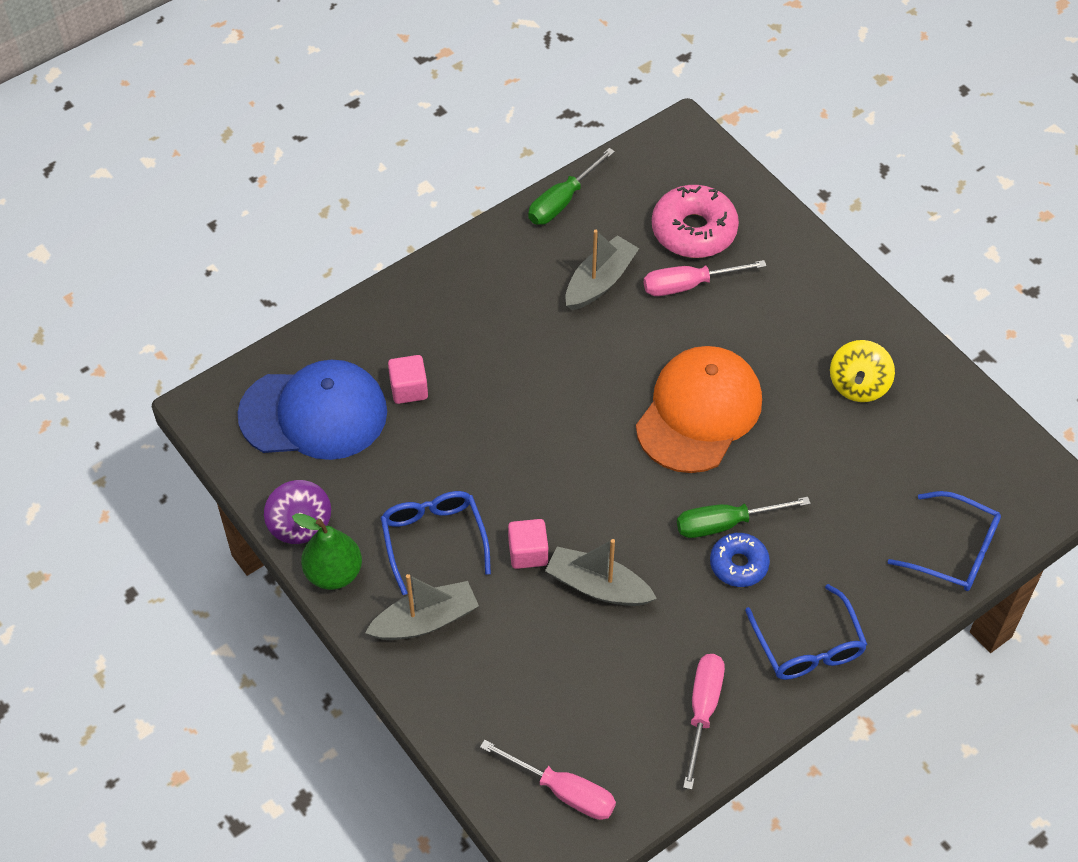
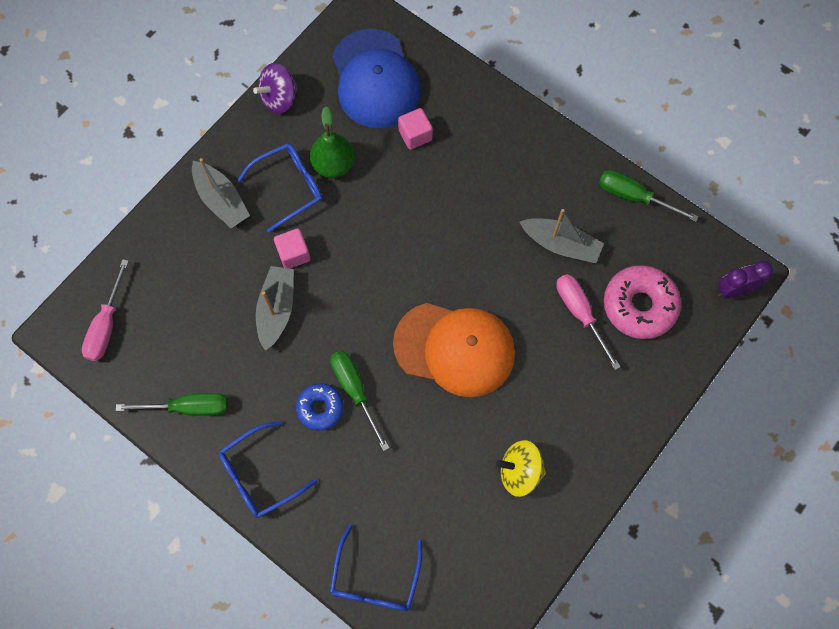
camera: 75 degrees right, 15 degrees up
(334, 573) = (246, 131): green pear -> green pear (333, 165)
(699, 146) = (734, 290): none -> purple clock
(702, 711) = (188, 407): pink screwdriver -> green screwdriver

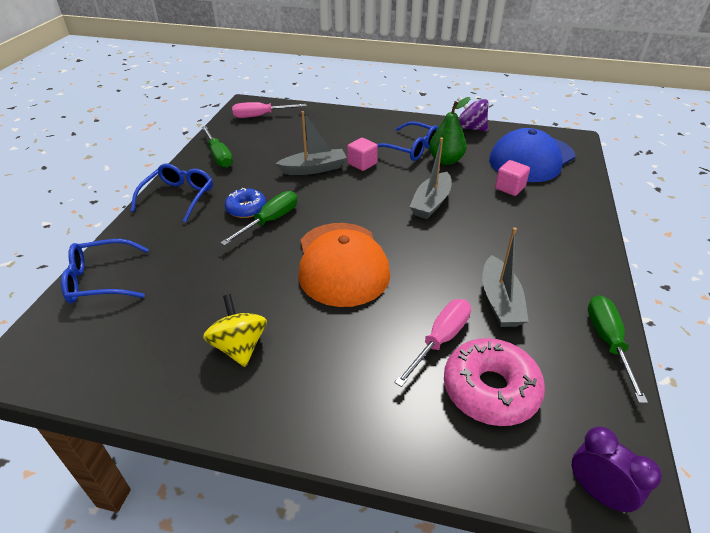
camera: 65 degrees right, 30 degrees down
(221, 200) = (377, 128): grey boat -> grey boat (431, 203)
(260, 475) = (178, 197): blue glasses -> blue glasses turned 75 degrees clockwise

